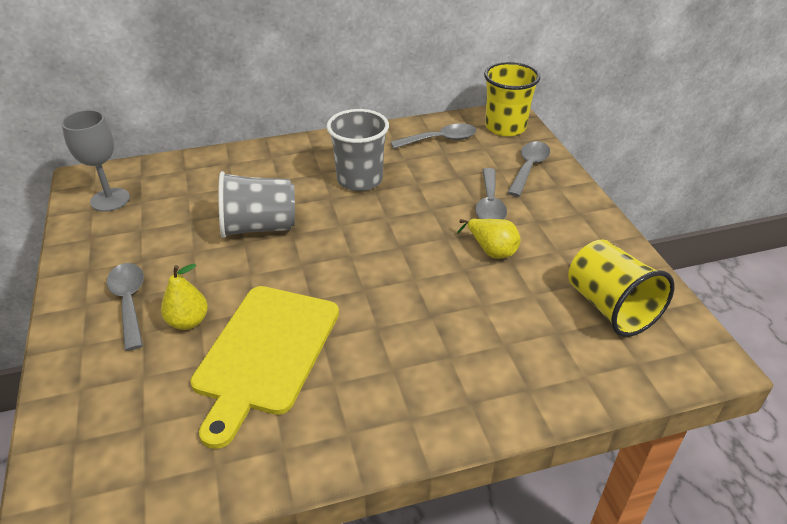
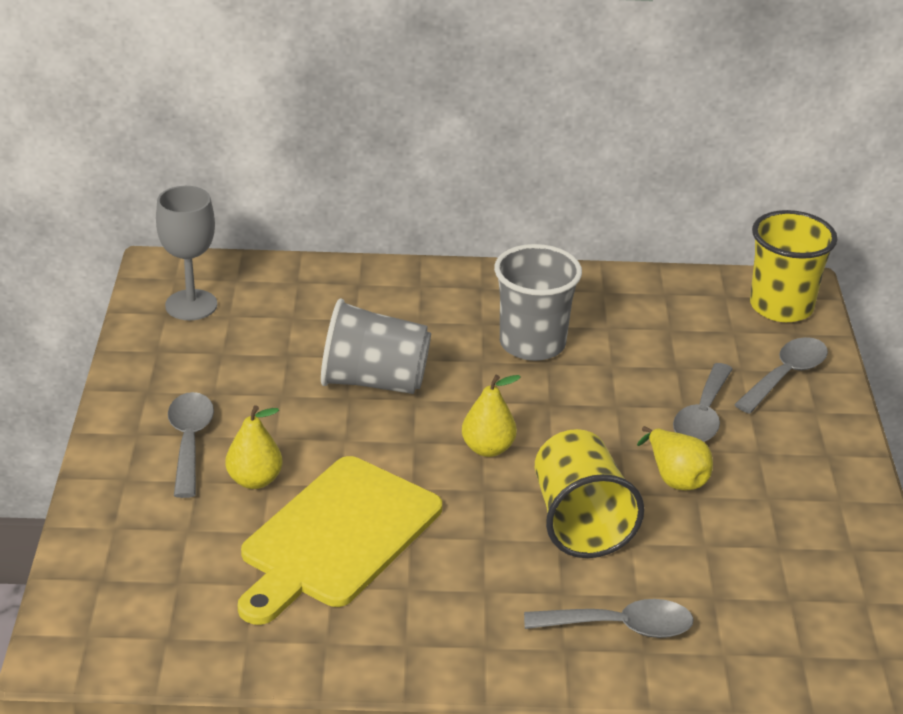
camera: 15 degrees right, 5 degrees down
(356, 258) = (488, 448): none -> yellow pear
(440, 140) = (673, 308): grey spoon -> grey spoon (621, 627)
(610, 307) = (802, 584): yellow cup -> yellow cup (580, 521)

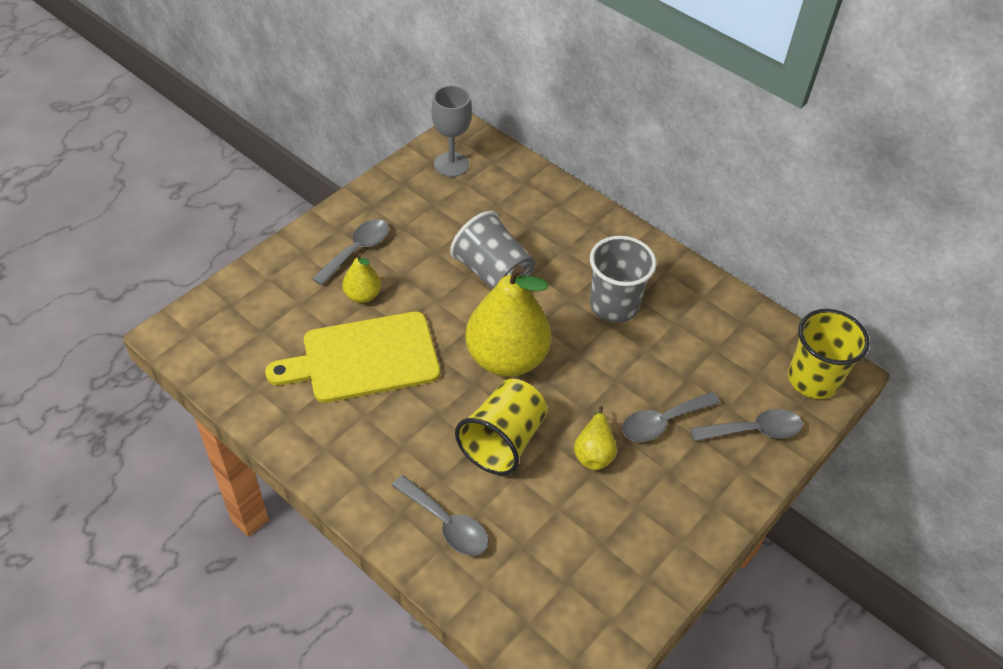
camera: 40 degrees right, 15 degrees up
(488, 448) = (506, 358): yellow pear -> yellow pear, size x2.12

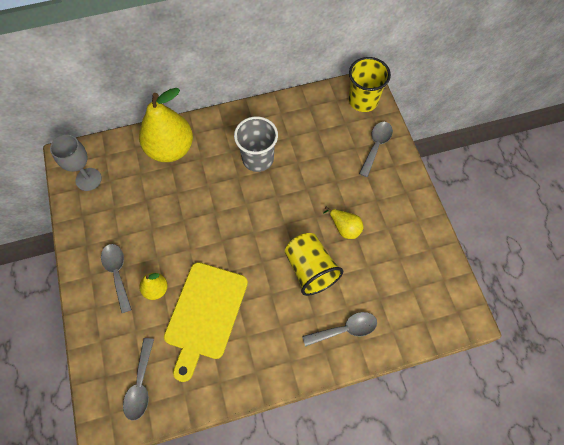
camera: 55 degrees left, 15 degrees up
(493, 274) = (192, 206): grey cup -> none
(506, 358) = (257, 235): yellow pear -> yellow pear (170, 149)
(662, 422) = (346, 184): grey spoon -> grey spoon (140, 385)

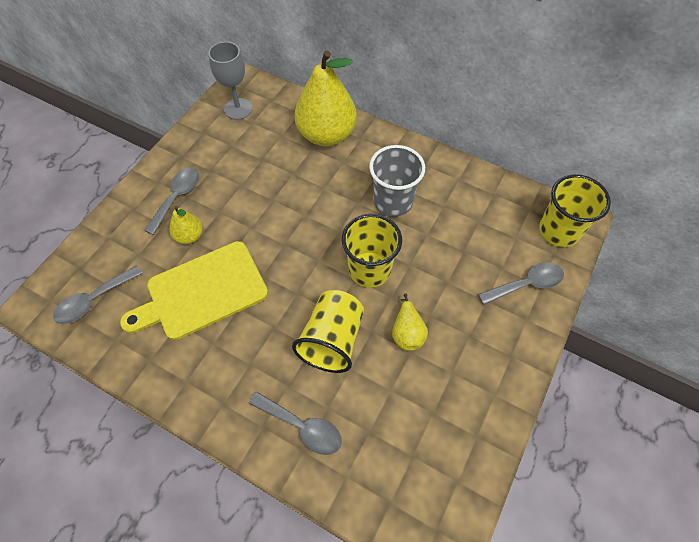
camera: 45 degrees right, 5 degrees down
(288, 211) = (369, 269): none -> yellow cup

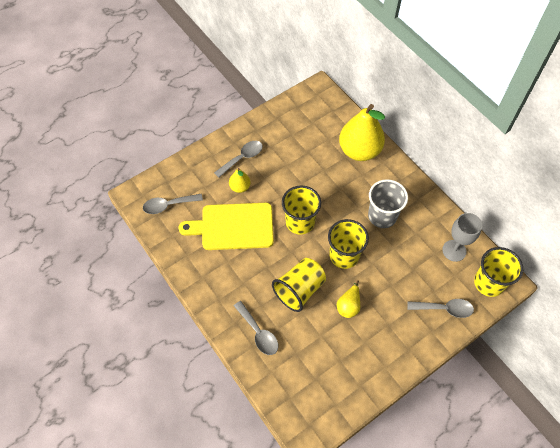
camera: 25 degrees right, 0 degrees up
(238, 109) = (307, 109): grey goblet -> grey goblet (454, 250)
(292, 250) = (300, 222): none -> yellow cup

